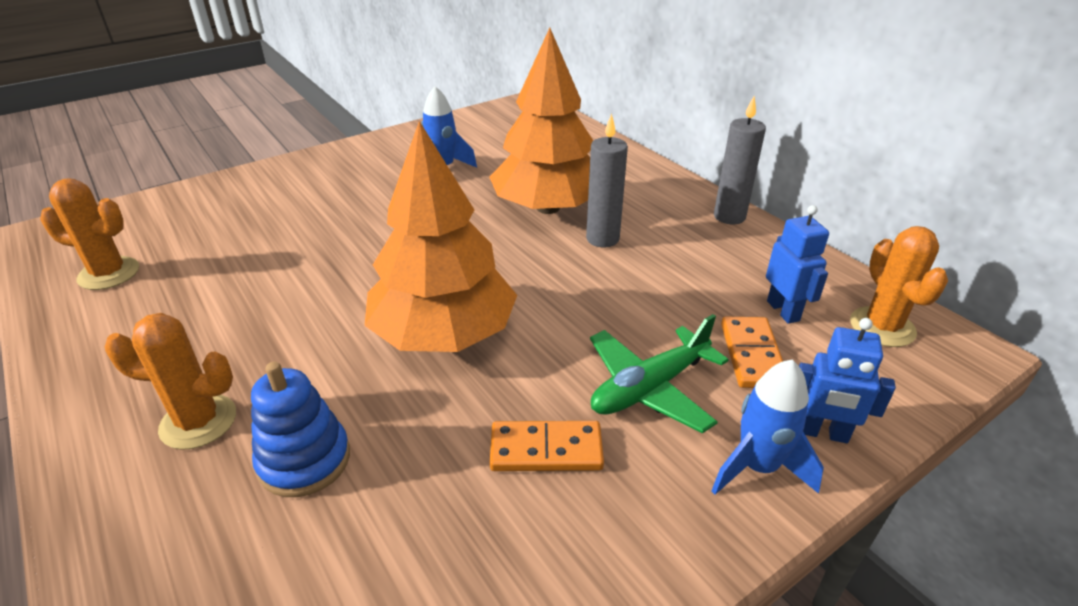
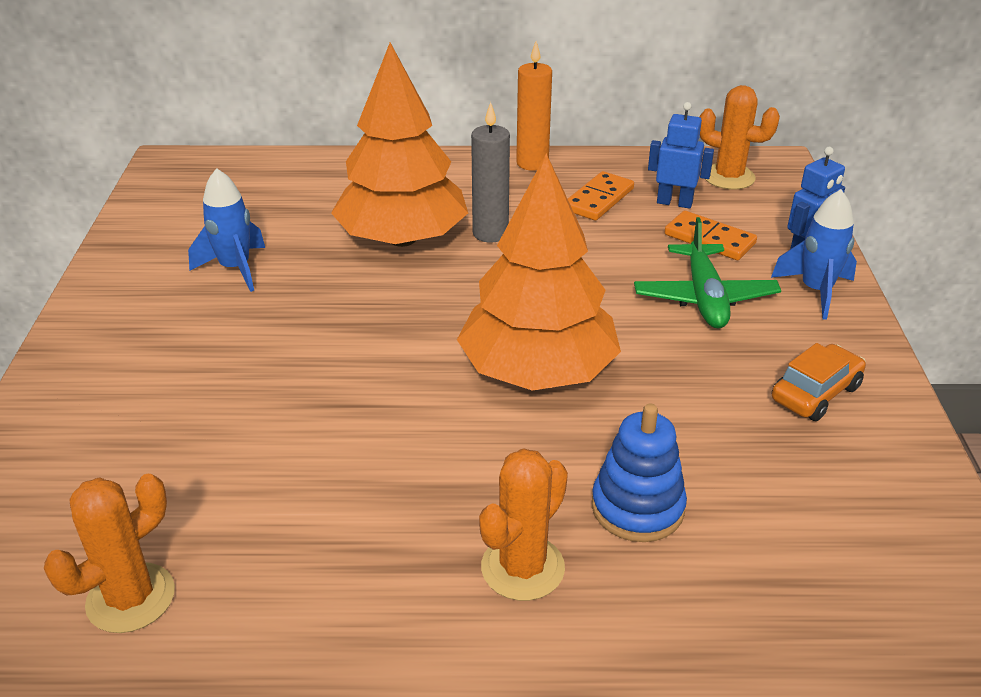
camera: 55 degrees left, 0 degrees up
(546, 450) = (730, 372): orange domino -> orange domino (599, 199)
(570, 531) = (815, 393): none -> orange car
(729, 216) = (532, 163): grey candle -> orange candle

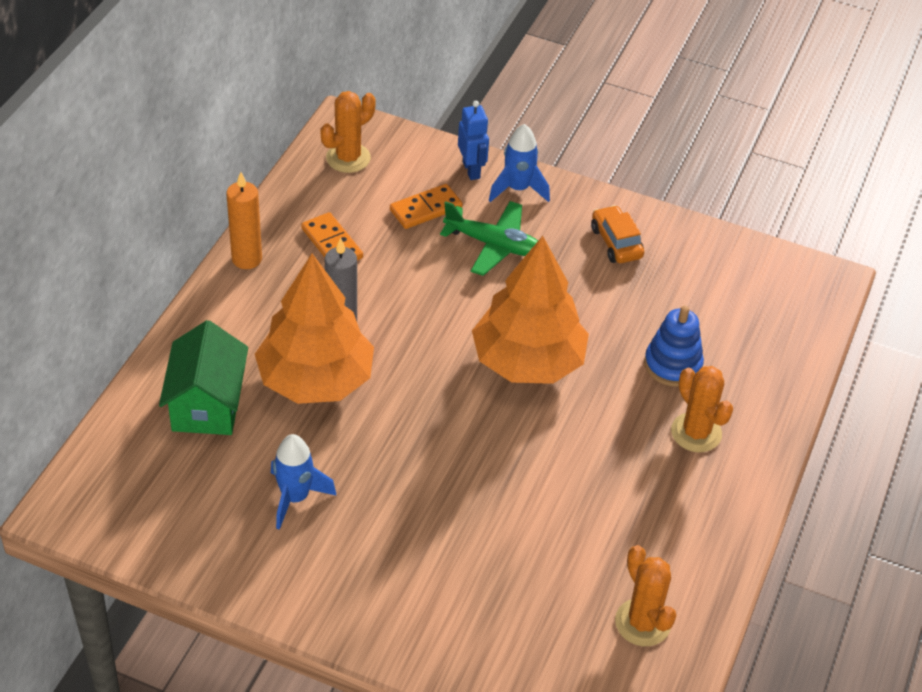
camera: 70 degrees left, 10 degrees up
(331, 192) = (207, 404): none -> green house
(674, 203) = (365, 204): blue robot -> none

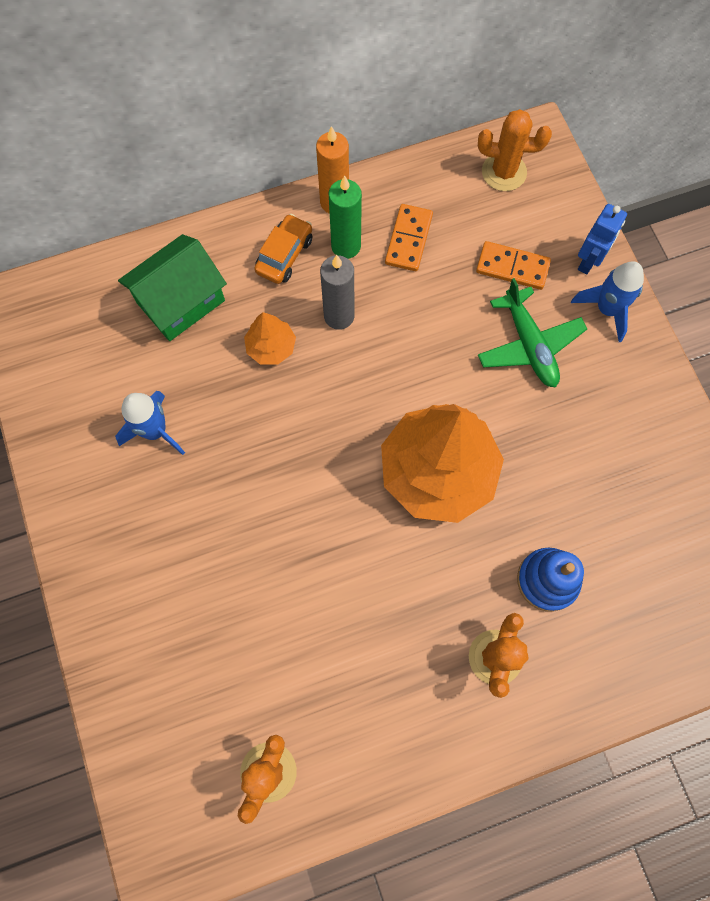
camera: 50 degrees right, 25 degrees up
(291, 279) = (346, 246): none -> green candle
(315, 380) = (271, 347): orange tree -> orange tree, size x0.45
(616, 243) = (631, 428): orange car -> orange car (284, 255)

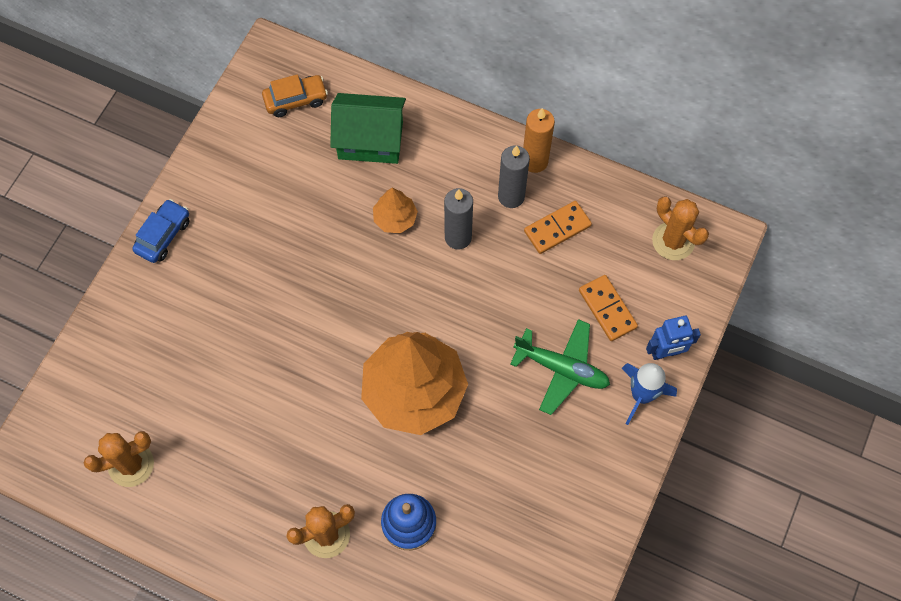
camera: 45 degrees right, 5 degrees down
(81, 546) = (163, 235): none -> blue car
(155, 431) = (273, 206): blue rocket -> none
(284, 255) = (465, 167): orange car -> orange car (296, 100)
(346, 246) = (511, 196): green candle -> grey candle
(529, 345) = (561, 369): green plane -> green plane turned 90 degrees counterclockwise

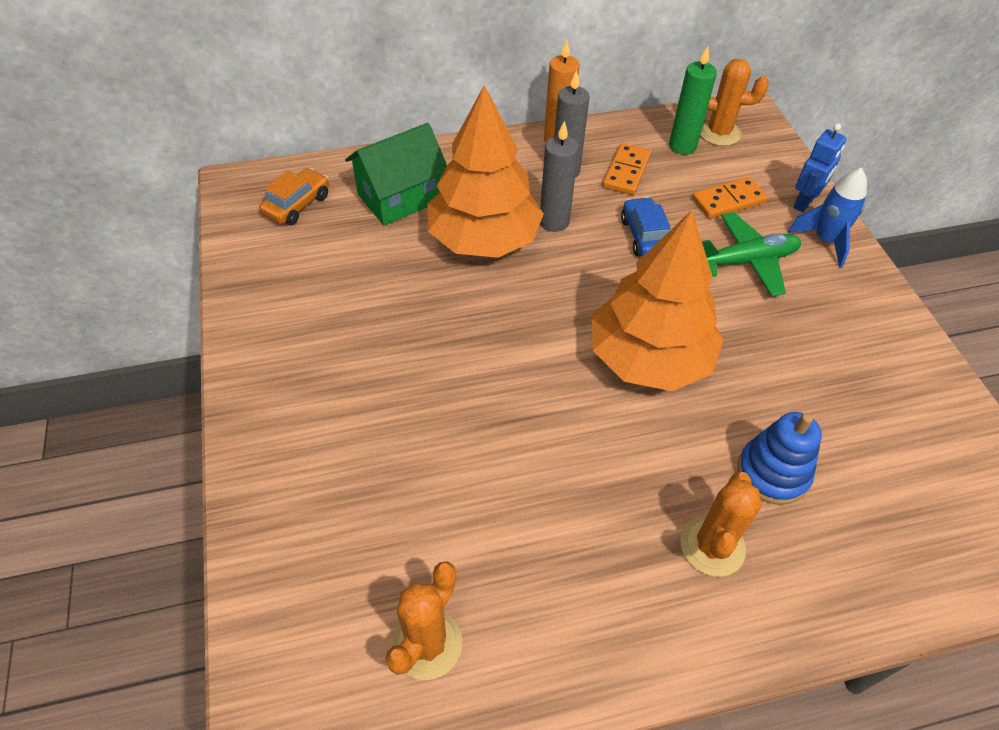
camera: 40 degrees left, 15 degrees down
(163, 235) = (255, 387): blue car -> blue car (644, 236)
(395, 218) = (483, 239): orange tree -> orange tree, size x2.22
(607, 309) = (728, 200): orange domino -> orange domino turned 45 degrees counterclockwise
(628, 234) = (682, 146): none -> green candle

